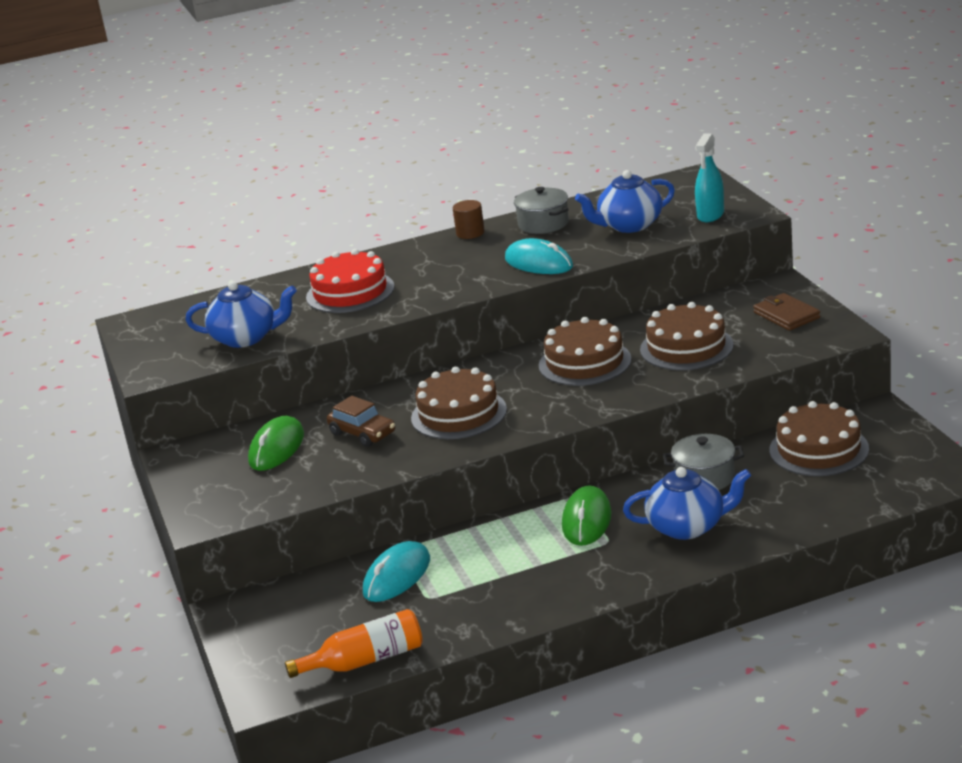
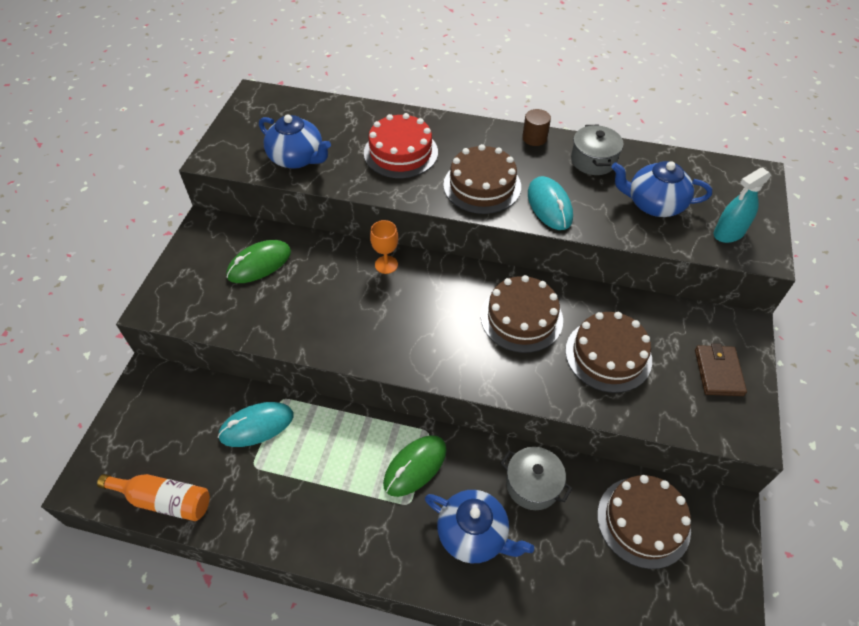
camera: 30 degrees right, 25 degrees up
(362, 433) = (318, 288): brown car -> none
(412, 391) = (386, 264): none -> orange goblet
(459, 414) = (391, 313): brown cake -> brown cake (482, 185)

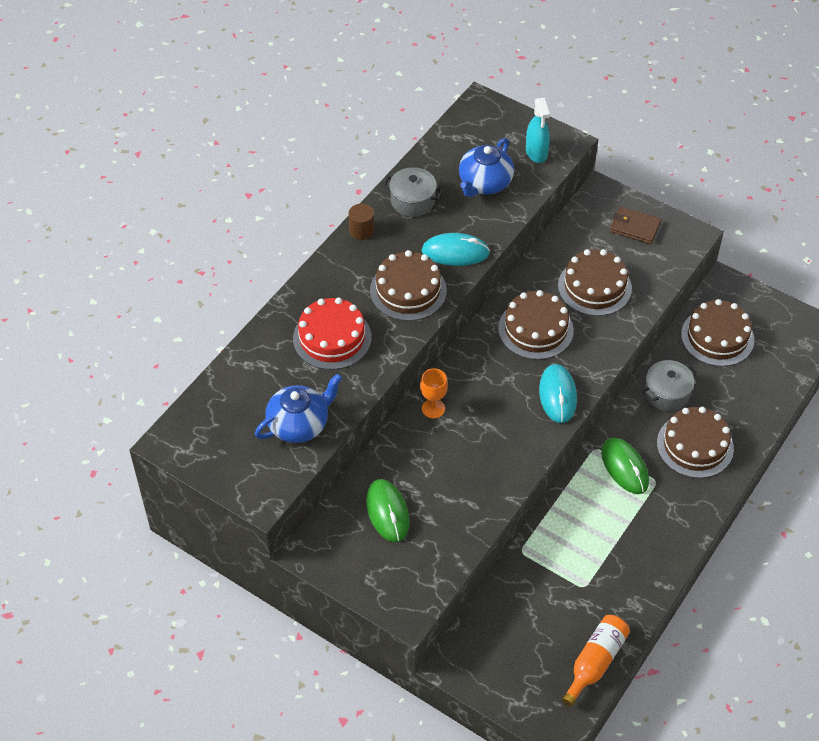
camera: 70 degrees left, 0 degrees up
(256, 426) = (543, 577): turquoise mouse -> turquoise mouse (557, 395)
(473, 534) = (695, 445): blue teapot -> brown cake

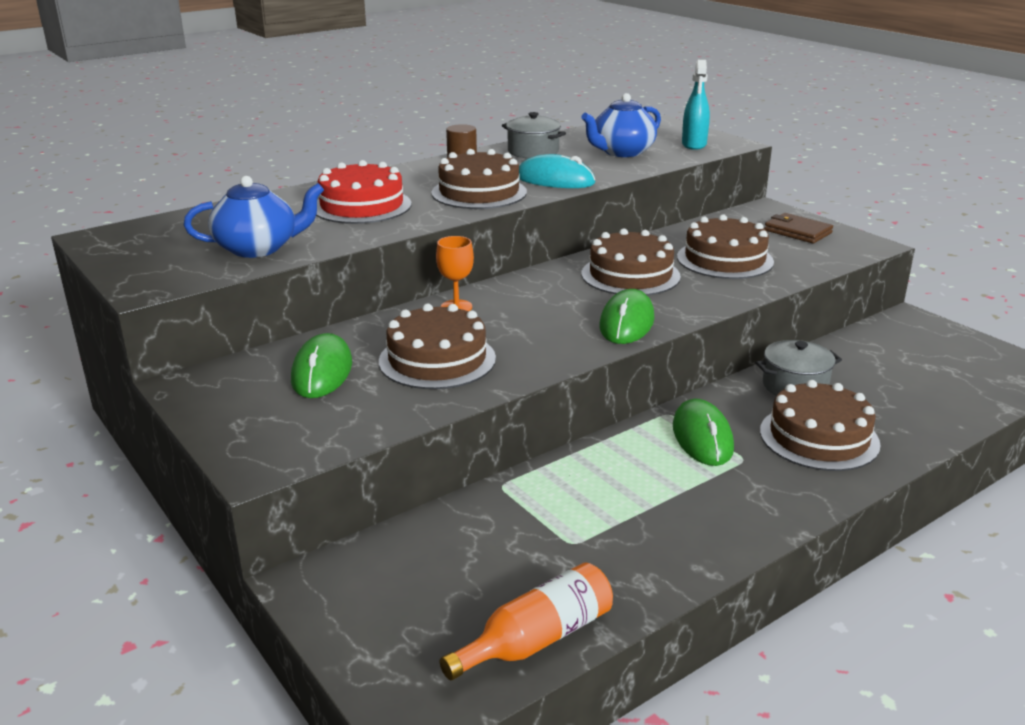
camera: 20 degrees right, 25 degrees down
(557, 395) = (626, 323): turquoise mouse -> green mouse
(717, 337) = (886, 354): brown cake -> brown cake (437, 359)

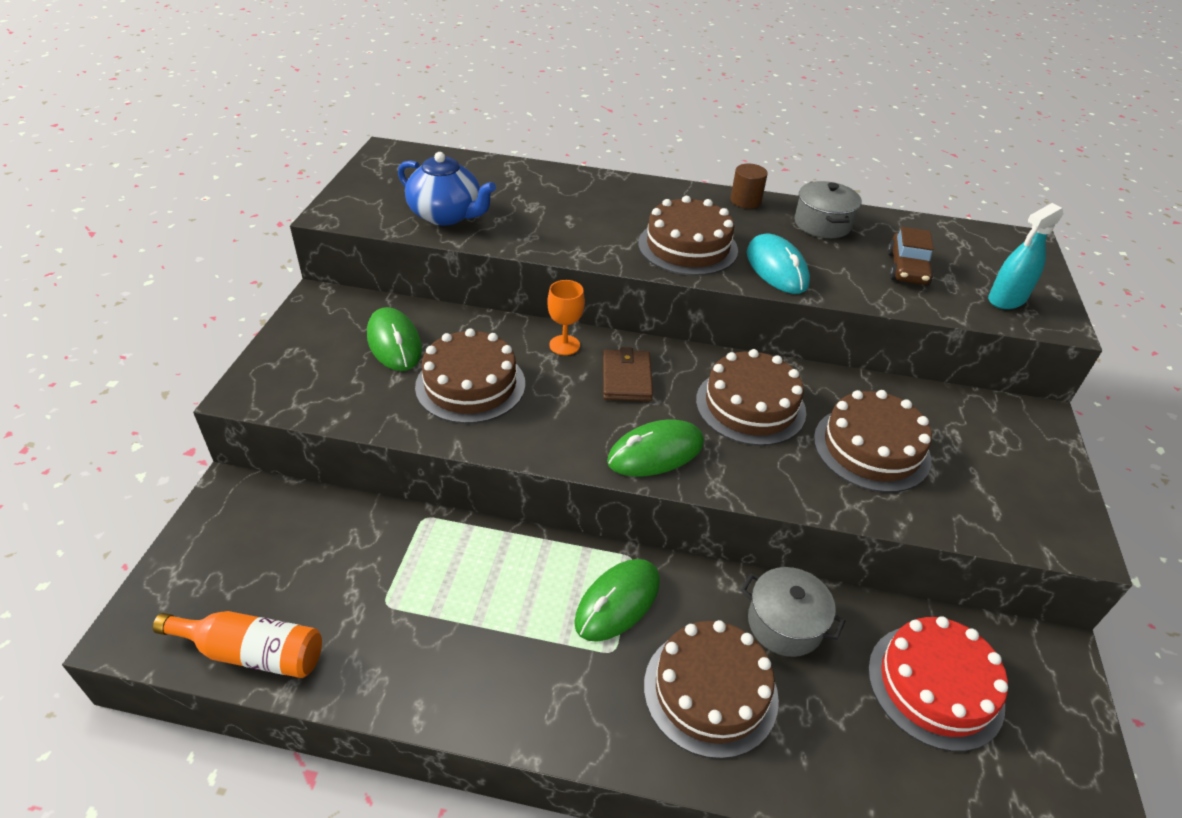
camera: 45 degrees right, 15 degrees up
(322, 372) = (394, 343): green mouse -> green mouse turned 75 degrees counterclockwise
(362, 206) = (579, 212): red cake -> red cake (935, 686)
(622, 152) = (907, 269): blue teapot -> brown car
(797, 231) = (1018, 468): brown wallet -> brown wallet (626, 378)

